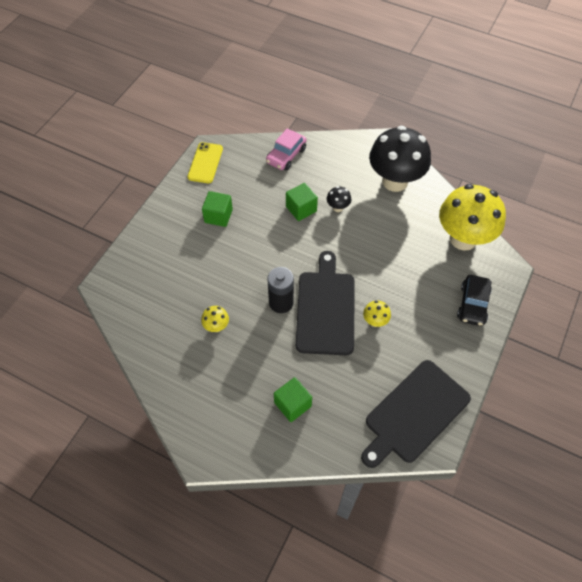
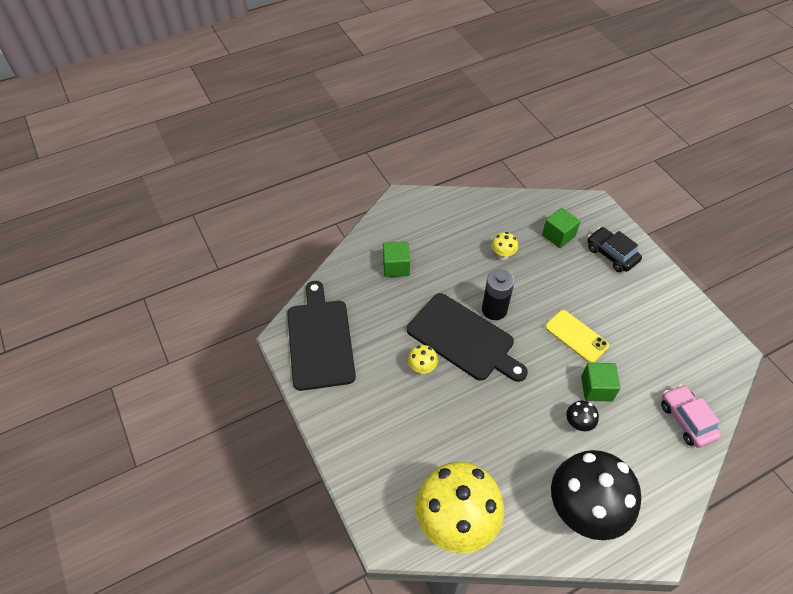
camera: 125 degrees right, 5 degrees down
(205, 163) = (712, 339): yellow phone -> yellow phone (576, 336)
(218, 216) = (628, 314): green cube -> green cube (558, 236)
(473, 304) = (374, 466): black car -> black car (611, 254)

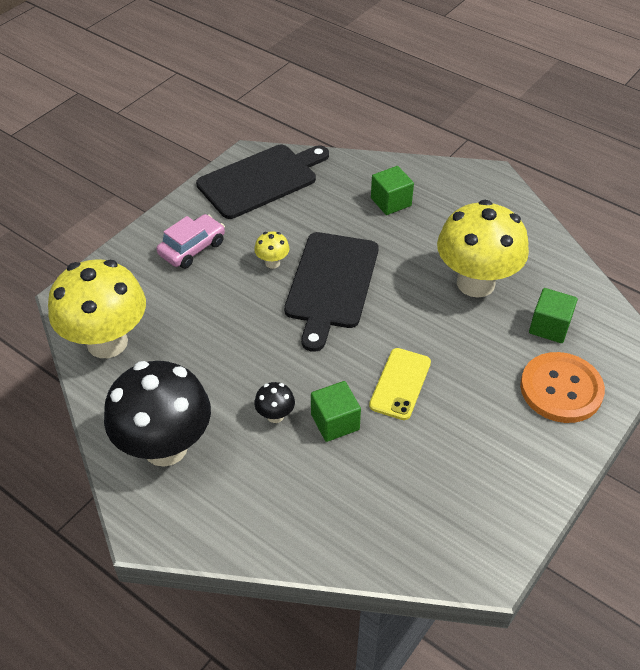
camera: 65 degrees right, 5 degrees down
(494, 310) = (388, 298): black battery -> none
(502, 255) = (475, 283): yellow mushroom -> yellow mushroom, size x2.47
(611, 254) = (561, 389): black car -> orange button
(686, 420) = (341, 528): pink car -> pink car (192, 248)

